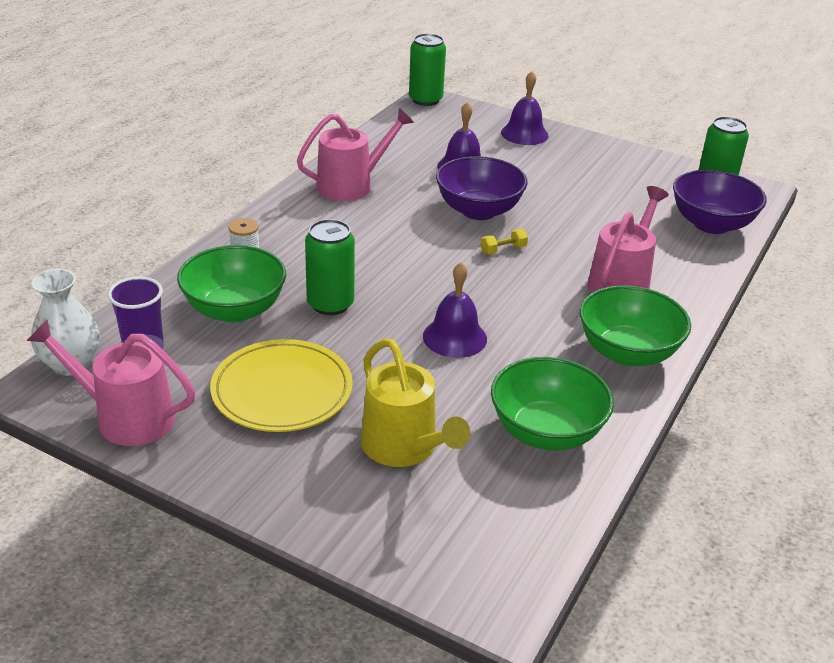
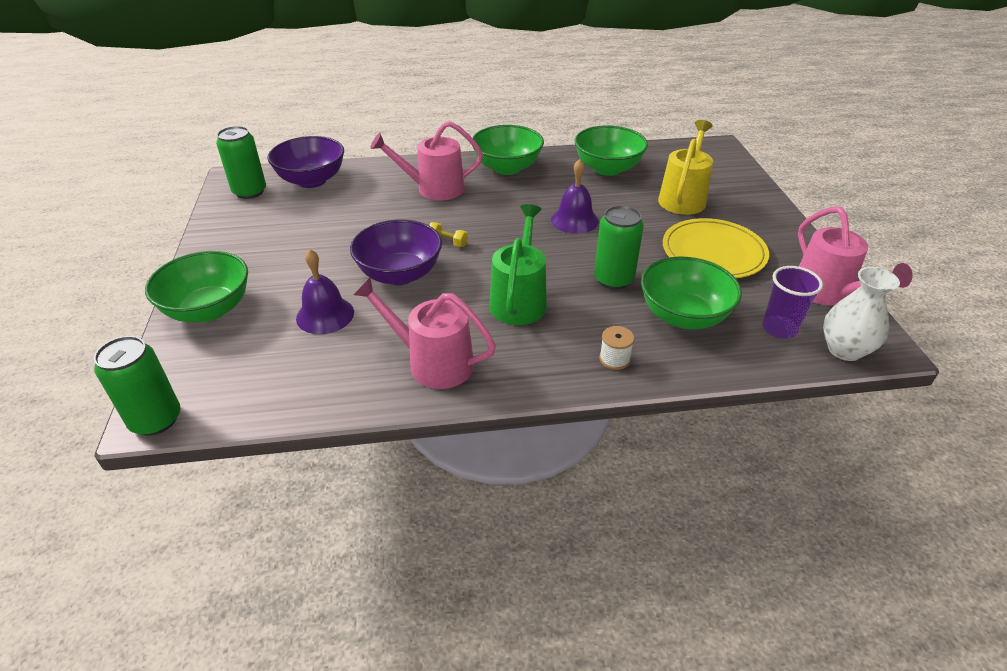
camera: 125 degrees left, 5 degrees up
(370, 245) = (519, 300): none -> green watering can
(524, 134) = (209, 309): purple bell -> green bowl

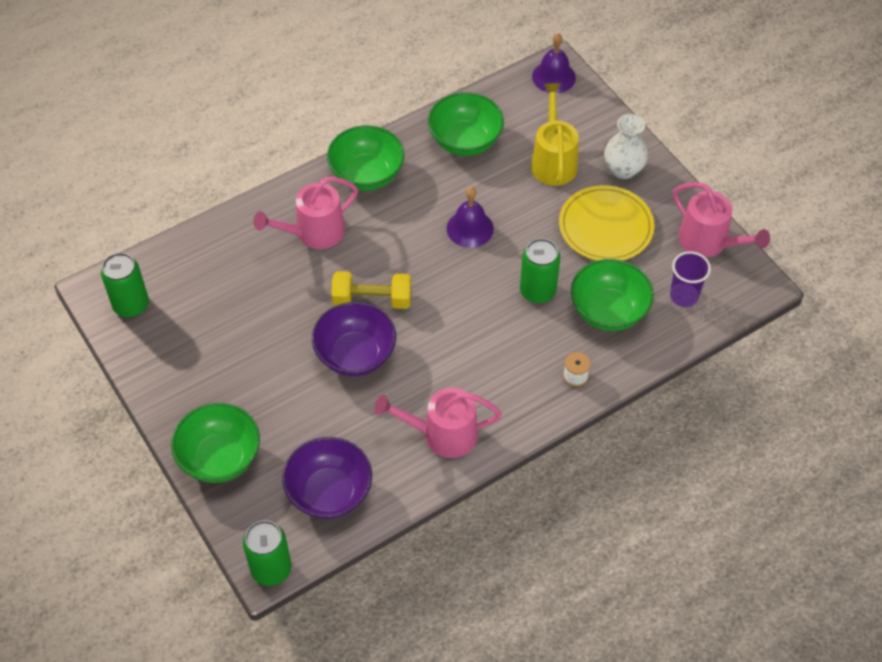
camera: 25 degrees left, 15 degrees up
(312, 180) = (181, 265): purple bowl -> purple bowl (329, 492)
(325, 315) = (324, 423): purple bell -> purple bell (553, 77)
(447, 241) = (372, 299): yellow dumbbell -> yellow dumbbell, size x2.01
(519, 300) = (473, 344): green watering can -> none
(844, 350) = (735, 300): white vase -> white vase (623, 169)

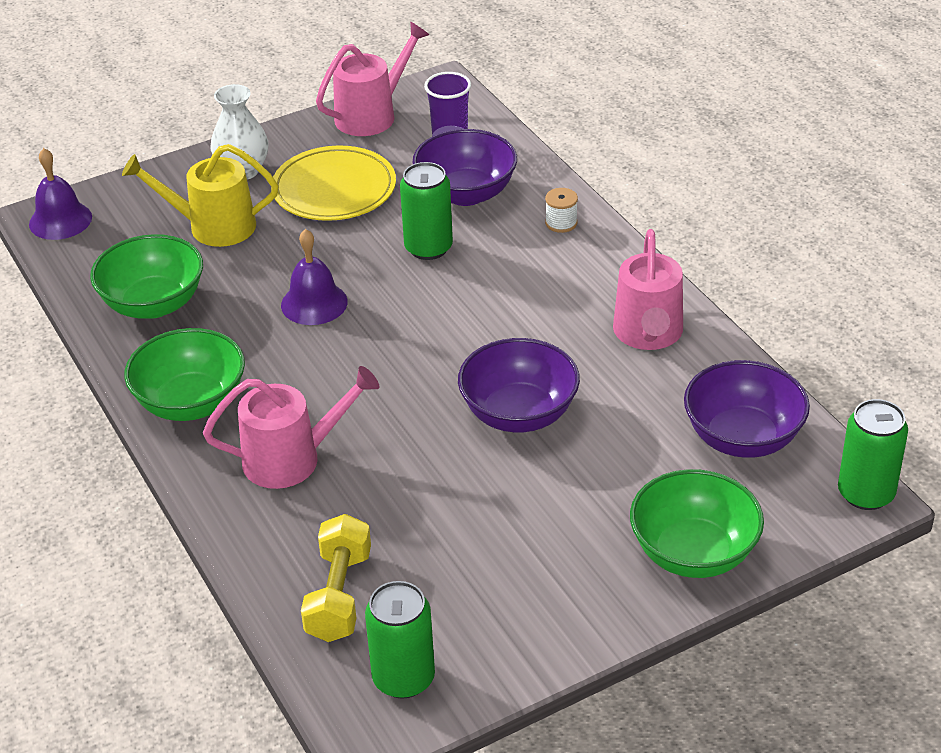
camera: 85 degrees left, 15 degrees down
(314, 232) = (291, 459): pink watering can -> pink watering can turned 75 degrees counterclockwise
(372, 299) = (425, 397): yellow dumbbell -> yellow dumbbell (339, 595)
(608, 311) = (466, 193): green bowl -> purple bowl

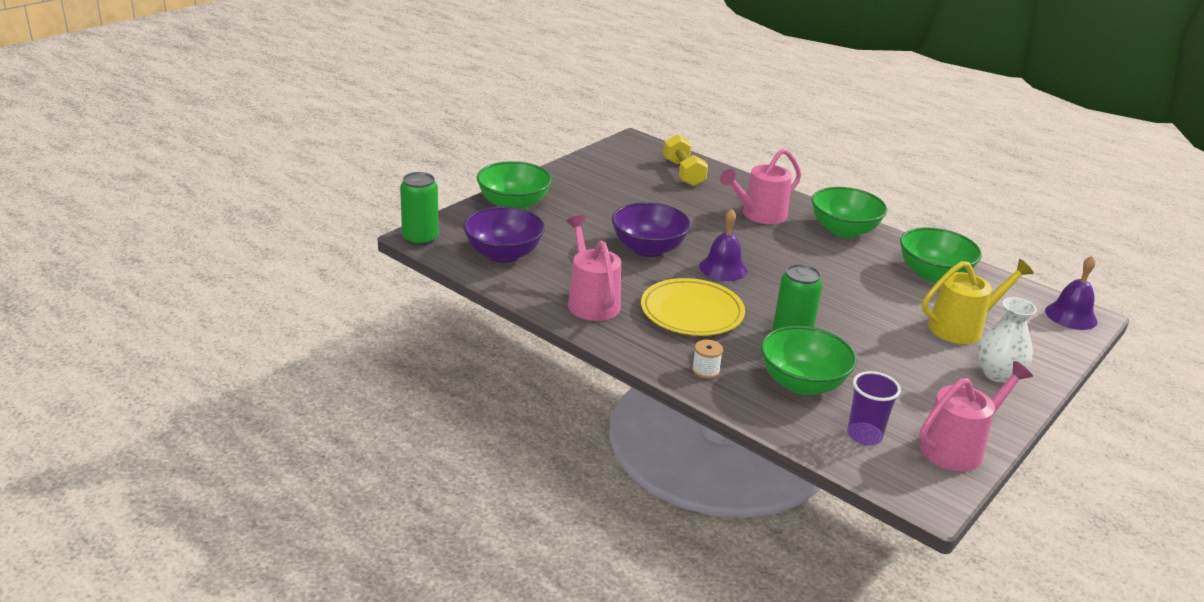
camera: 155 degrees right, 10 degrees down
(314, 303) = (832, 289): purple bell -> purple bell (723, 268)
(334, 189) = (909, 370): yellow plate -> yellow plate (692, 312)
(371, 115) = (957, 447): pink watering can -> pink watering can turned 150 degrees counterclockwise
(403, 678) = (630, 154): green can -> none
(466, 193) = (802, 383): purple bowl -> green bowl

